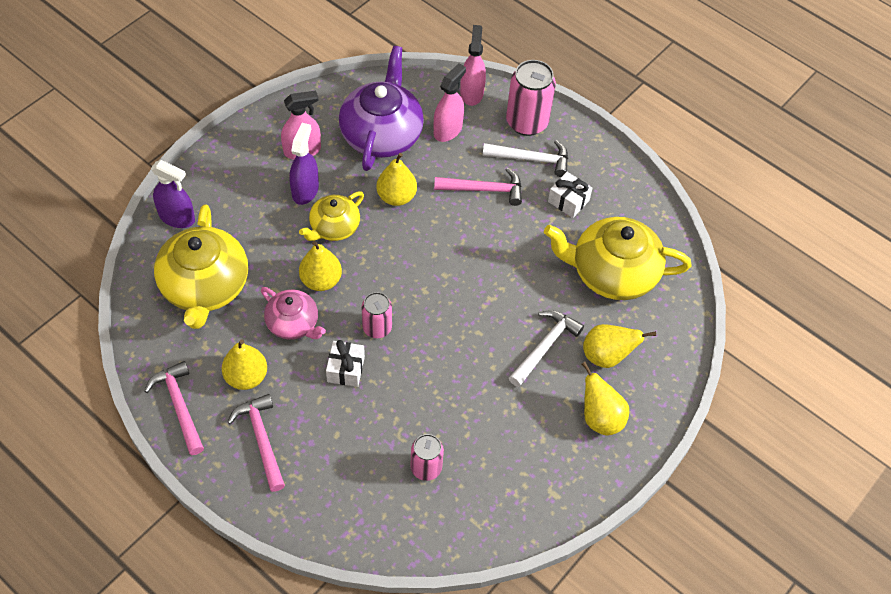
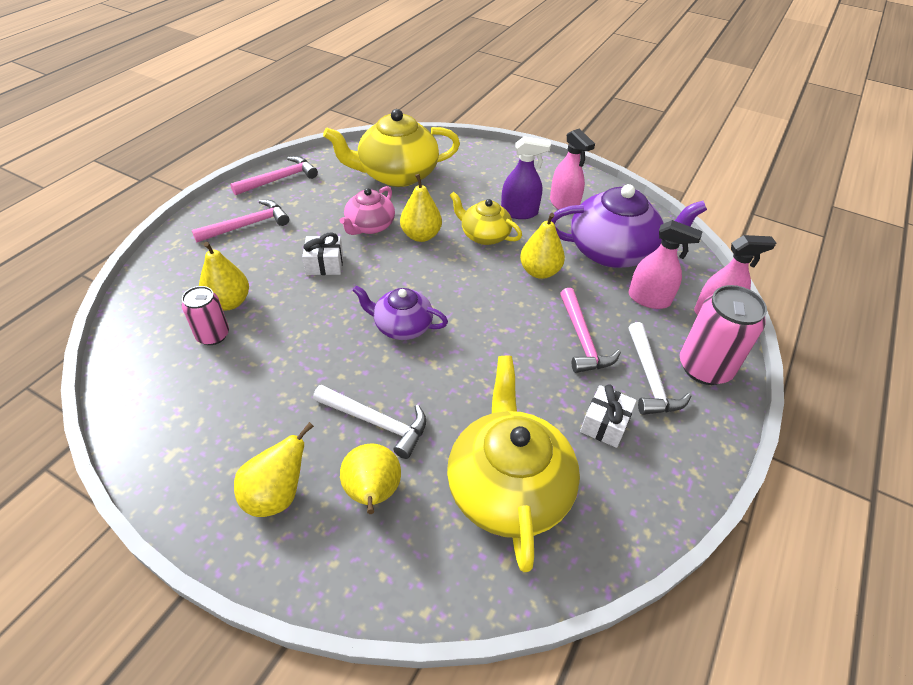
camera: 80 degrees right, 10 degrees down
(177, 217) = (460, 151): purple spray bottle -> none
(246, 377) = (310, 208): yellow pear -> yellow pear (229, 302)
(377, 328) = (375, 279): pink can -> none
(444, 315) = (402, 326): none -> purple teapot

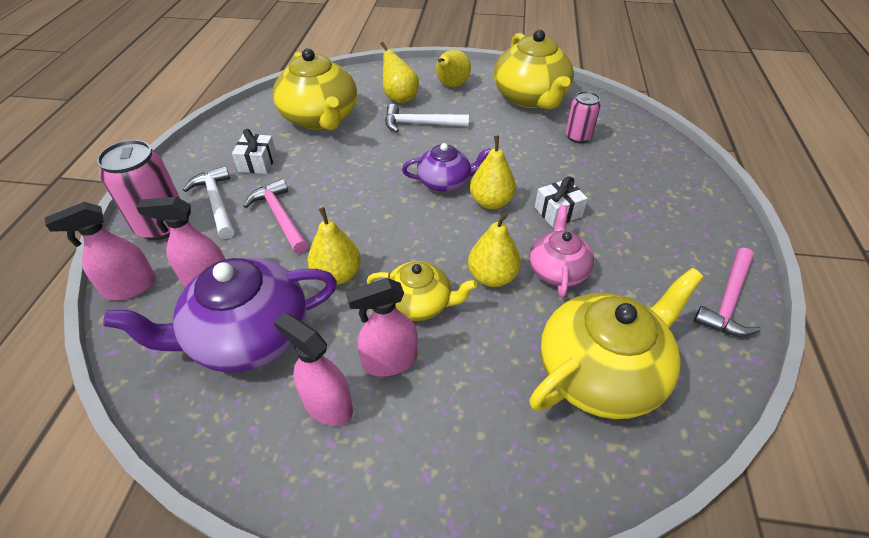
camera: 160 degrees right, 0 degrees up
(193, 421) = (531, 98): none -> yellow teapot
(229, 302) = (596, 159): yellow pear -> yellow pear (491, 202)
(247, 225) = (675, 227): pink hammer -> none
(519, 212) = (390, 361): purple spray bottle -> pink spray bottle

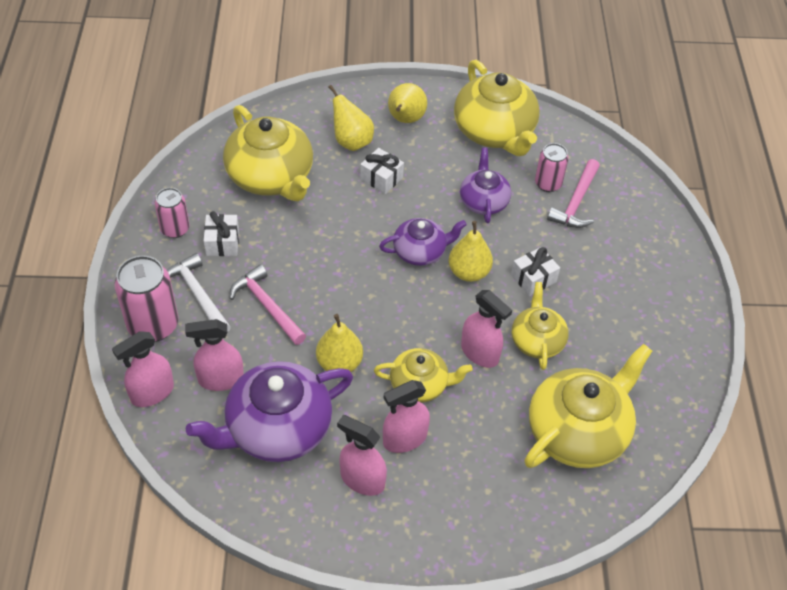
camera: 10 degrees left, 5 degrees up
(219, 150) = (175, 229): none -> pink can
(420, 124) = (381, 178): white hammer -> white gift
(492, 277) = (479, 353): yellow pear -> pink spray bottle
(514, 146) = (483, 201): none -> purple teapot
(557, 270) = (537, 340): pink teapot -> yellow teapot
(728, 301) = (684, 358): pink hammer -> pink hammer (576, 202)

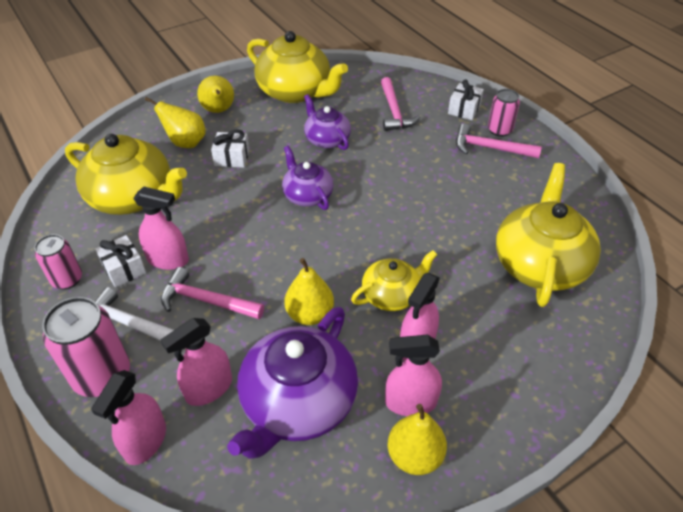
camera: 30 degrees left, 5 degrees down
(420, 251) = (307, 195): purple teapot -> purple teapot turned 75 degrees counterclockwise
(469, 272) = (358, 192): yellow pear -> yellow pear (414, 455)
(479, 353) = (417, 246): pink spray bottle -> pink spray bottle (168, 260)
(533, 278) = (409, 174): white gift -> white gift (464, 109)
(537, 340) = (451, 215): yellow teapot -> none
(548, 184) = (363, 108): pink can -> pink can (499, 130)
(639, 292) = (490, 148): none -> pink hammer

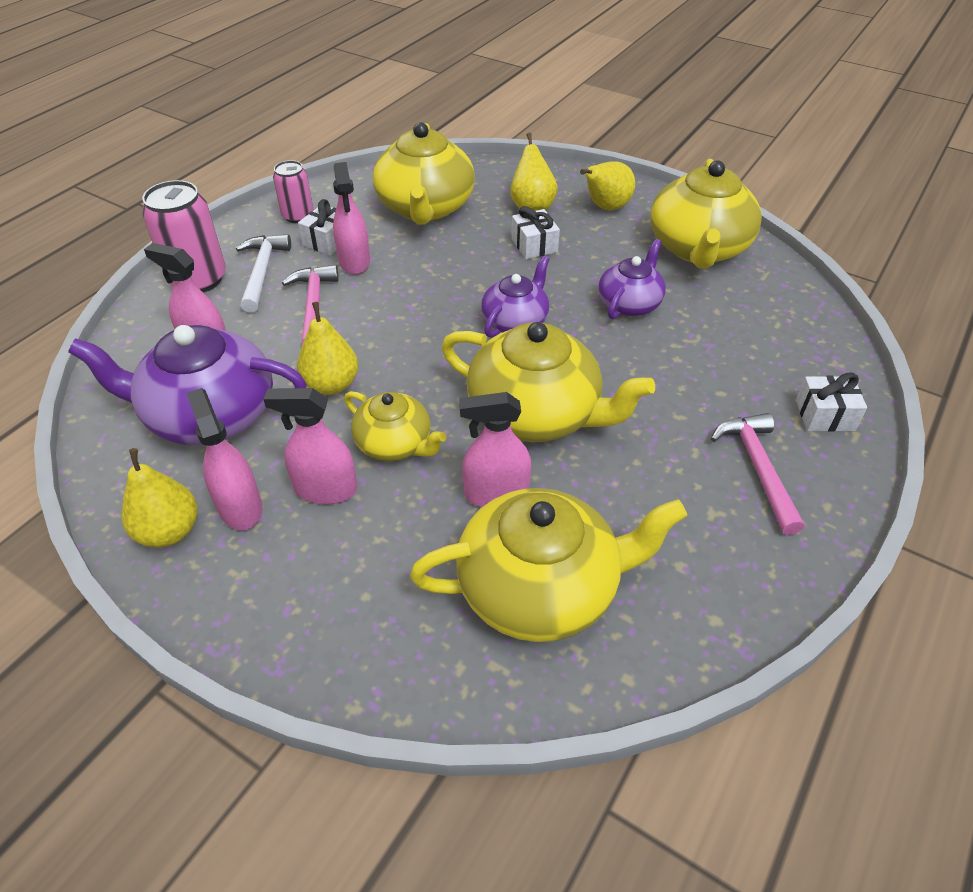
camera: 65 degrees right, 0 degrees up
(145, 441) = (137, 332): pink spray bottle -> pink spray bottle (496, 494)
(394, 111) = (745, 344): pink hammer -> none
(401, 217) = (536, 414): none -> yellow teapot
(499, 130) = (813, 469): pink can -> none

